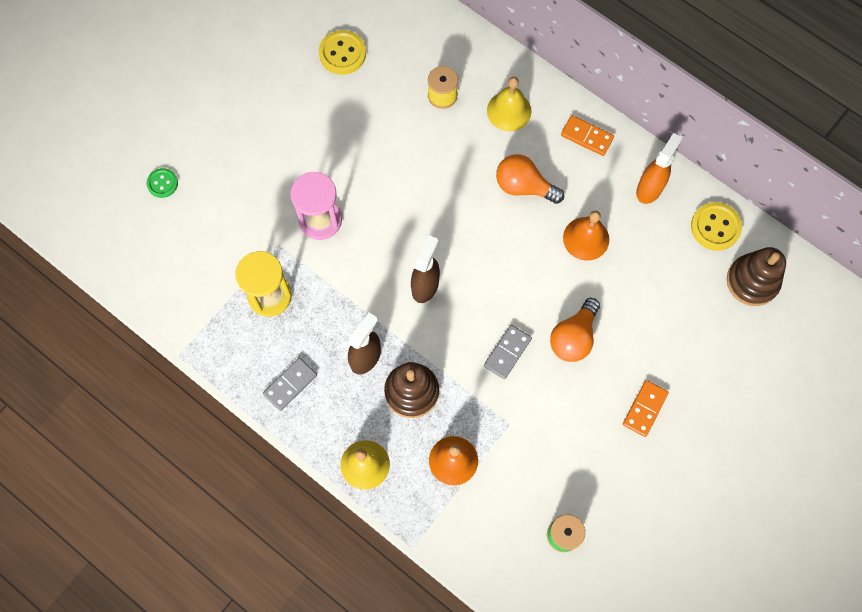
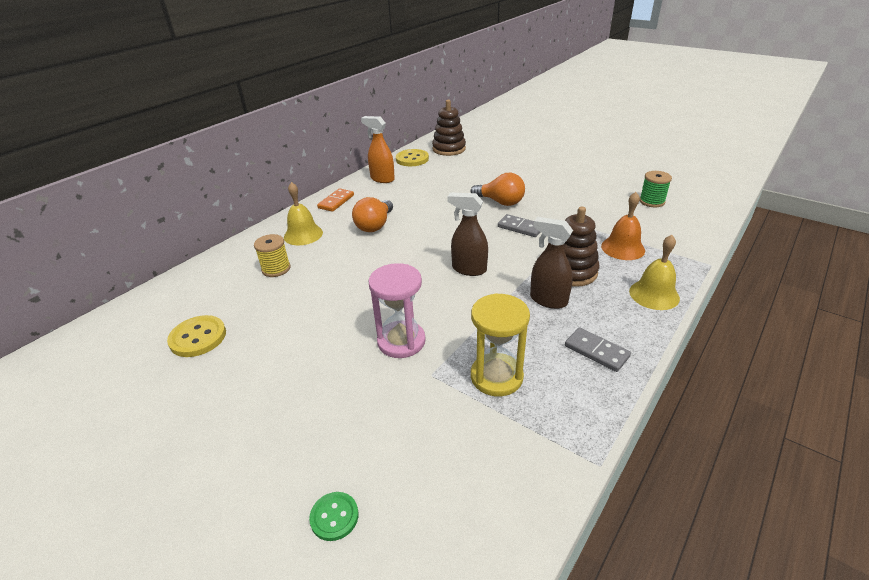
camera: 90 degrees left, 35 degrees down
(586, 238) = (421, 200): orange bell -> none
(644, 409) = (545, 177): orange domino -> none

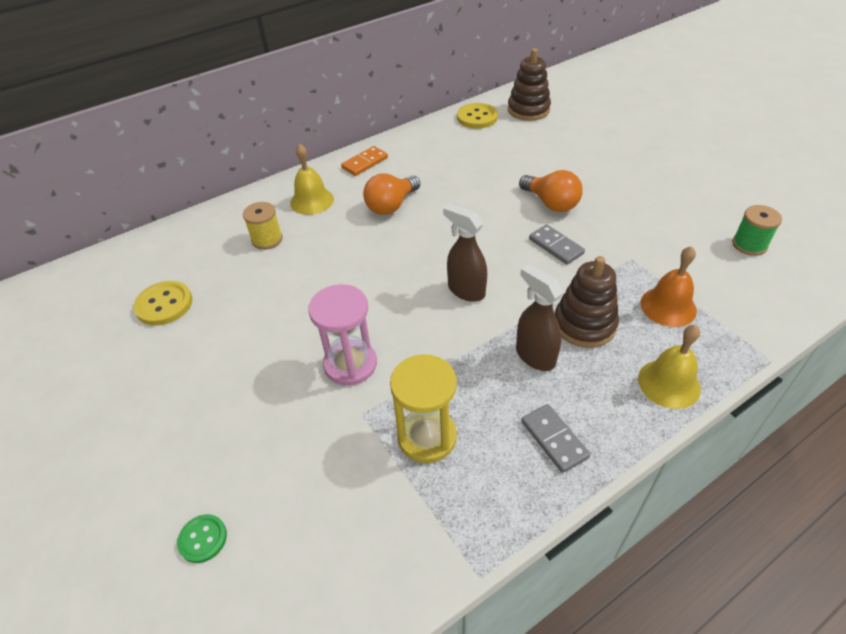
camera: 20 degrees right, 10 degrees up
(382, 179) = (429, 140): orange spray bottle -> none

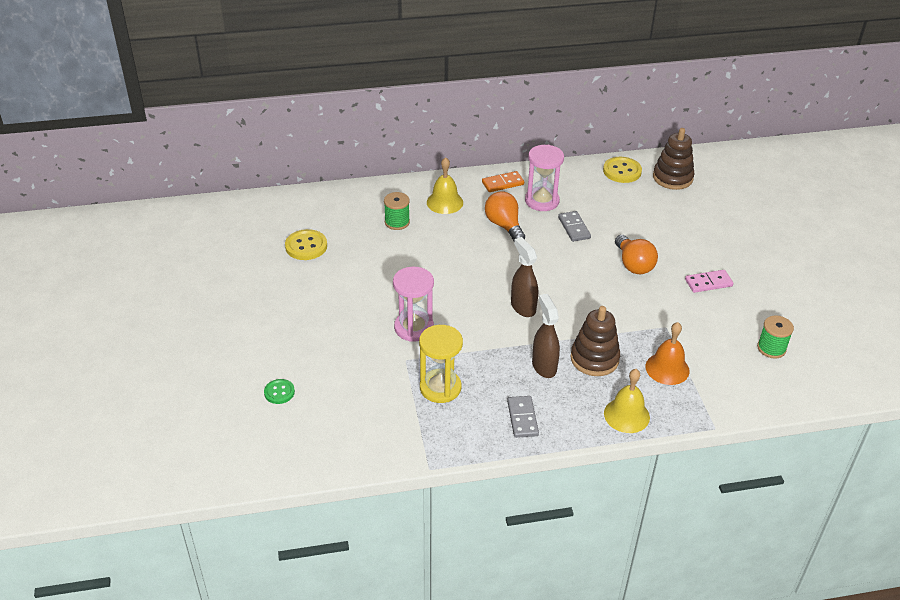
camera: 20 degrees right, 5 degrees down
(267, 239) = (397, 222): yellow spool -> green spool
(391, 205) = (504, 225): orange light bulb -> orange light bulb turned 90 degrees clockwise
(416, 168) = (542, 201): none -> pink hourglass
(556, 246) = (613, 298): grey domino -> grey domino (574, 228)
(636, 198) = (708, 283): none -> pink domino

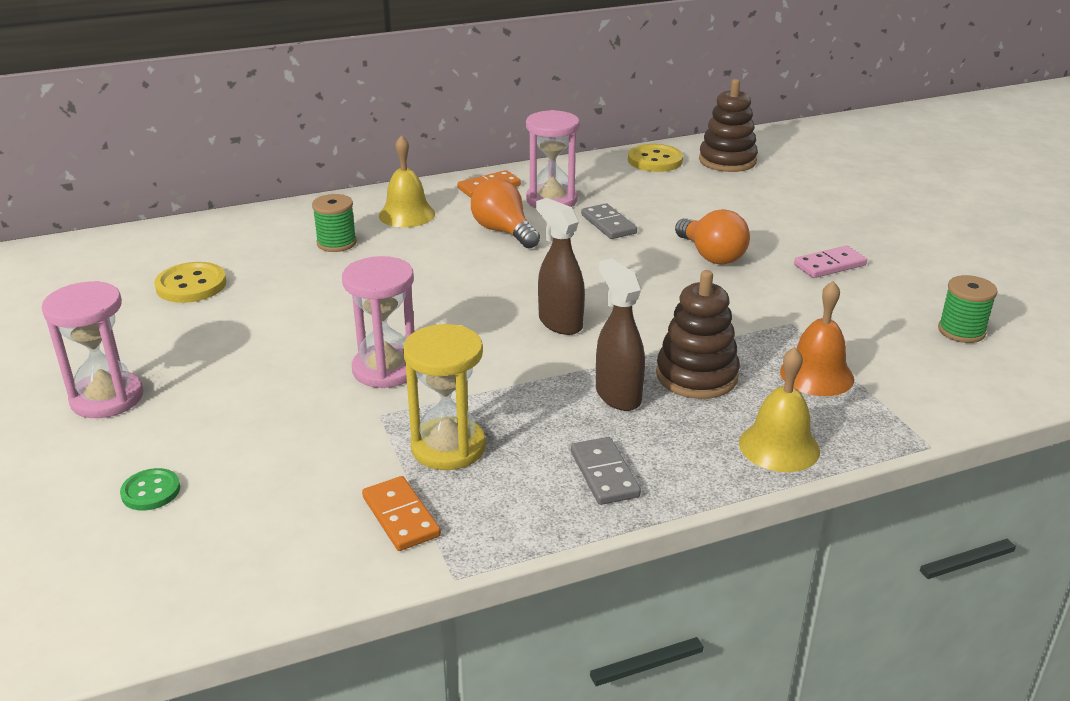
camera: 10 degrees left, 10 degrees down
(257, 326) = (107, 398): none -> pink hourglass
(407, 428) = (400, 516): none -> orange domino

